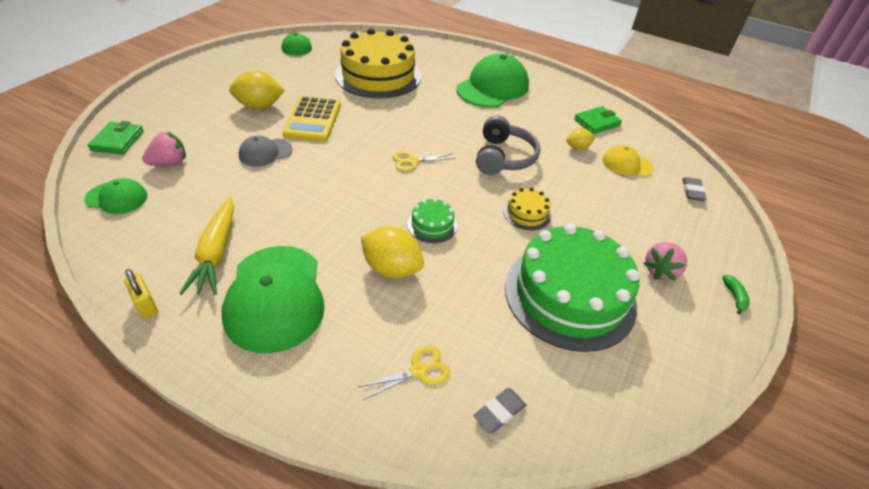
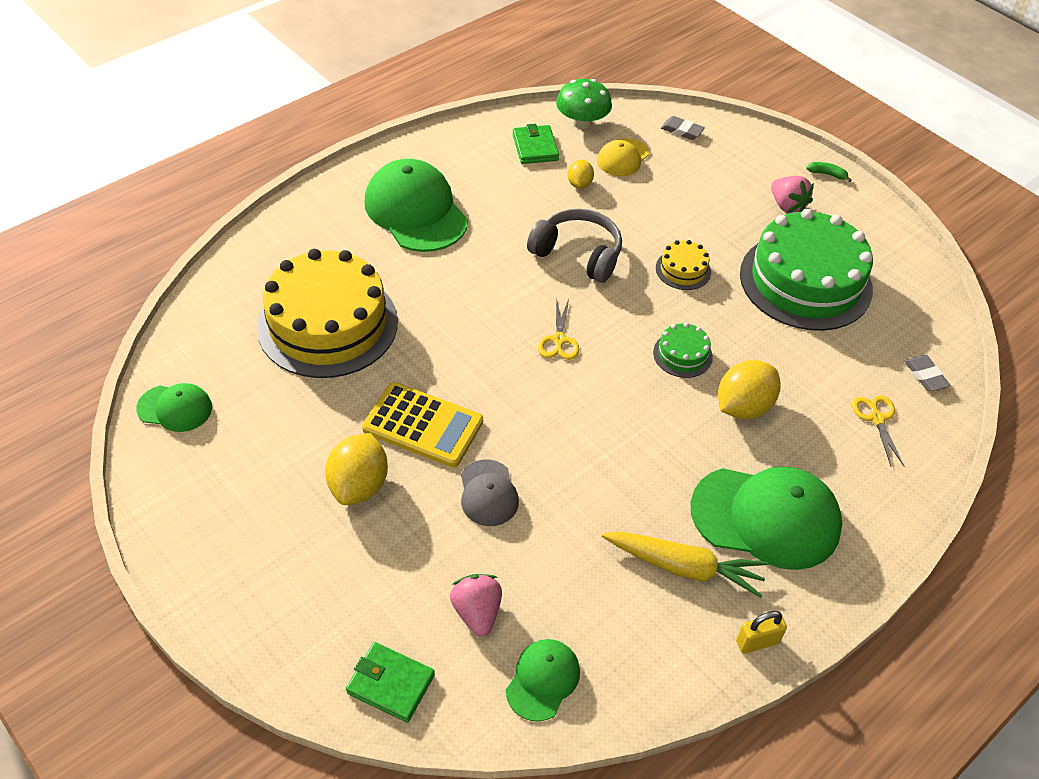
camera: 70 degrees left, 5 degrees up
(646, 139) = (582, 122): none -> green mushroom

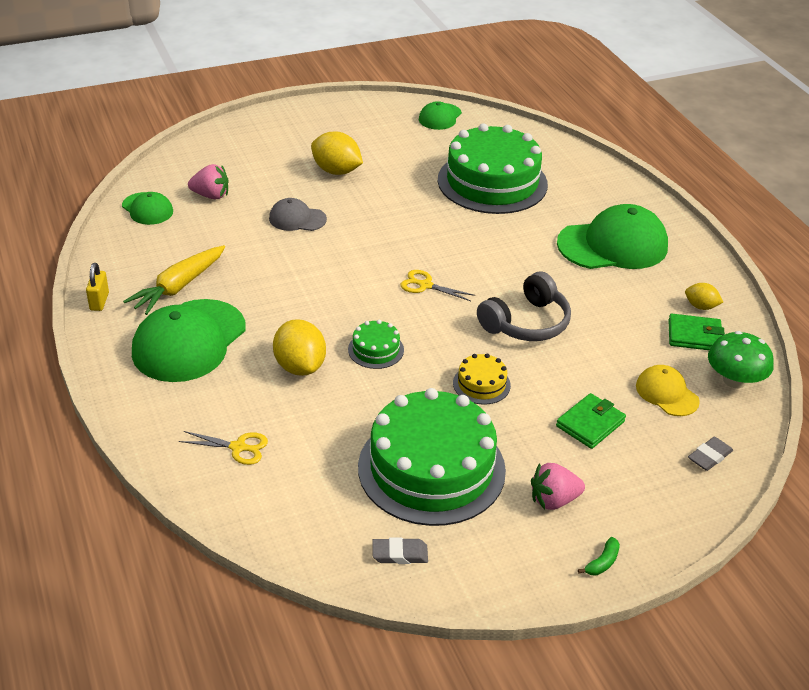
camera: 110 degrees right, 10 degrees down
(327, 324) = (492, 182): yellow cake -> green cake
(390, 684) = (189, 158): green wallet -> green wallet (590, 424)
(423, 425) = (373, 204): yellow calculator -> none
(579, 184) = (629, 351): yellow lemon -> yellow lemon (700, 306)
(925, 376) = (265, 508): grey eraser -> grey eraser (400, 554)

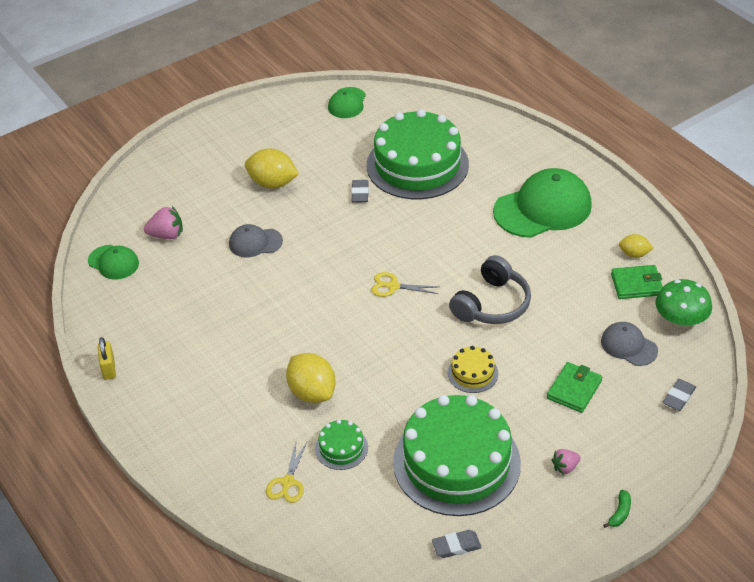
camera: 10 degrees left, 5 degrees up
(178, 287) = (174, 337): yellow carrot -> none
(189, 341) = (205, 390): green cap -> none
(238, 447) = (288, 482): yellow scissors -> yellow scissors turned 105 degrees clockwise
(376, 350) = (372, 360): green cake -> green cake (341, 448)
(422, 196) = (360, 193): none -> grey eraser
(553, 500) = (565, 467): pink strawberry -> pink strawberry, size x0.64
(667, 393) = (628, 346): yellow cap -> grey cap

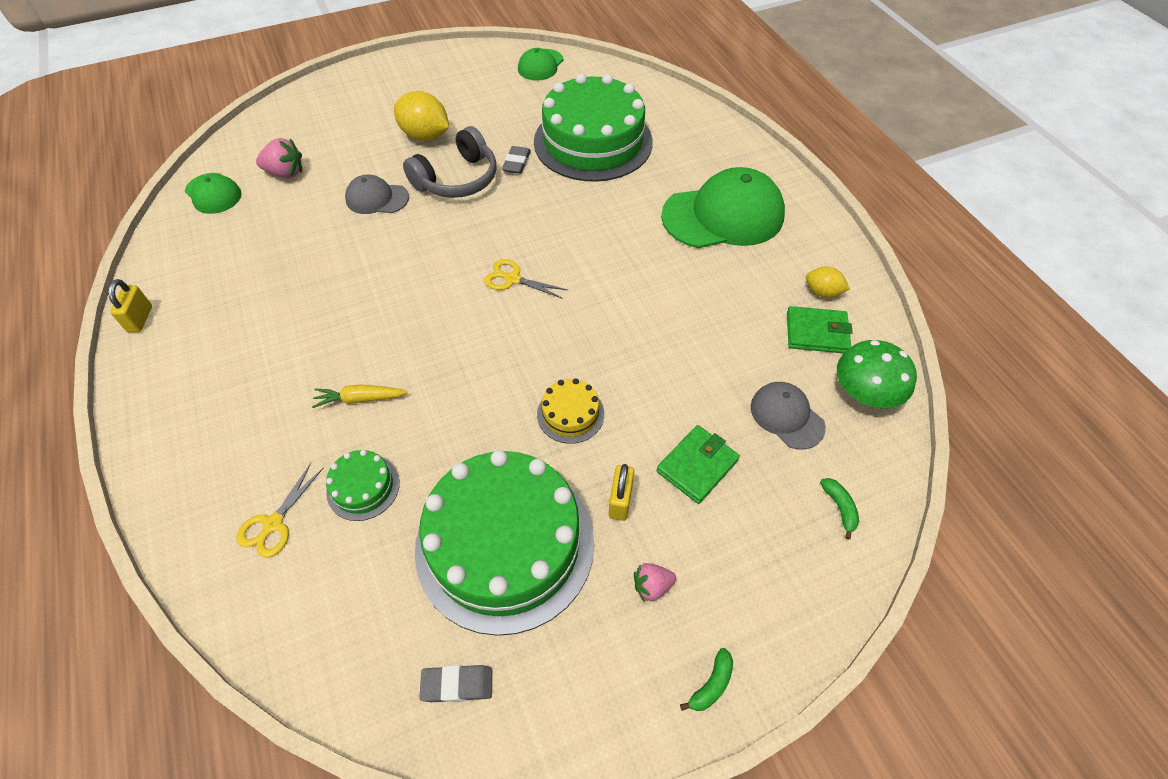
camera: 10 degrees right, 10 degrees up
(312, 392) = (360, 399): yellow lemon -> yellow carrot
(492, 304) = (625, 324): grey headphones -> grey headphones (457, 179)
(527, 421) = (620, 501): none -> yellow padlock
(678, 397) = (840, 508): grey eraser -> green banana

